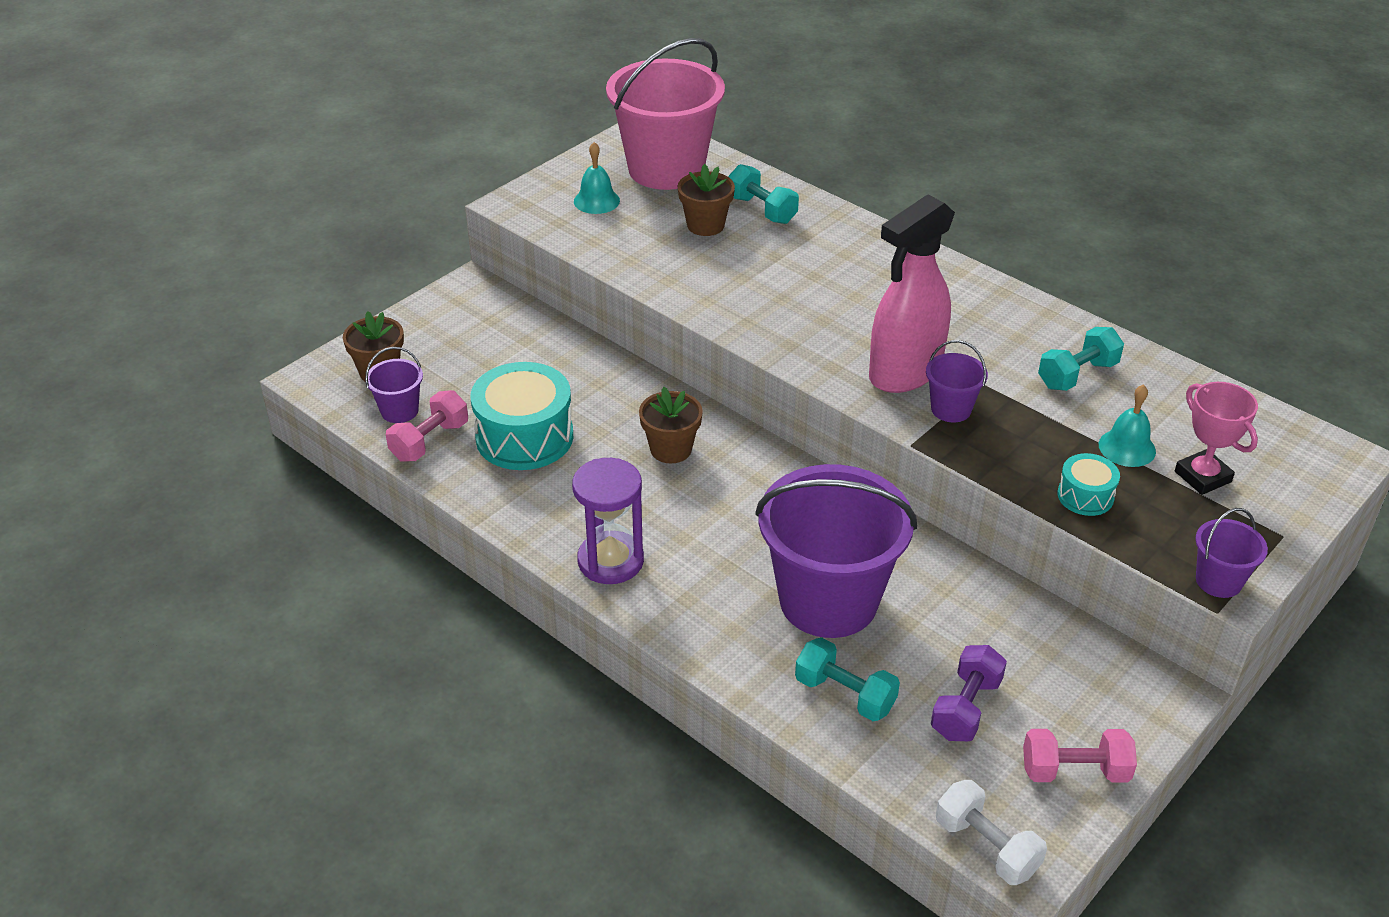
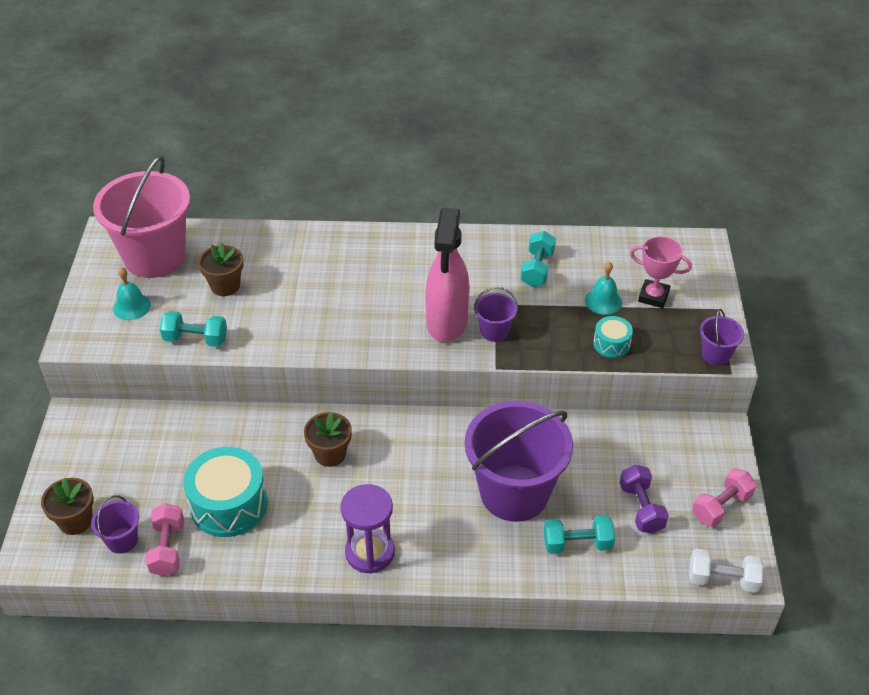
camera: 40 degrees left, 5 degrees up
(761, 210) = (250, 255): turquoise dumbbell -> turquoise dumbbell (195, 339)

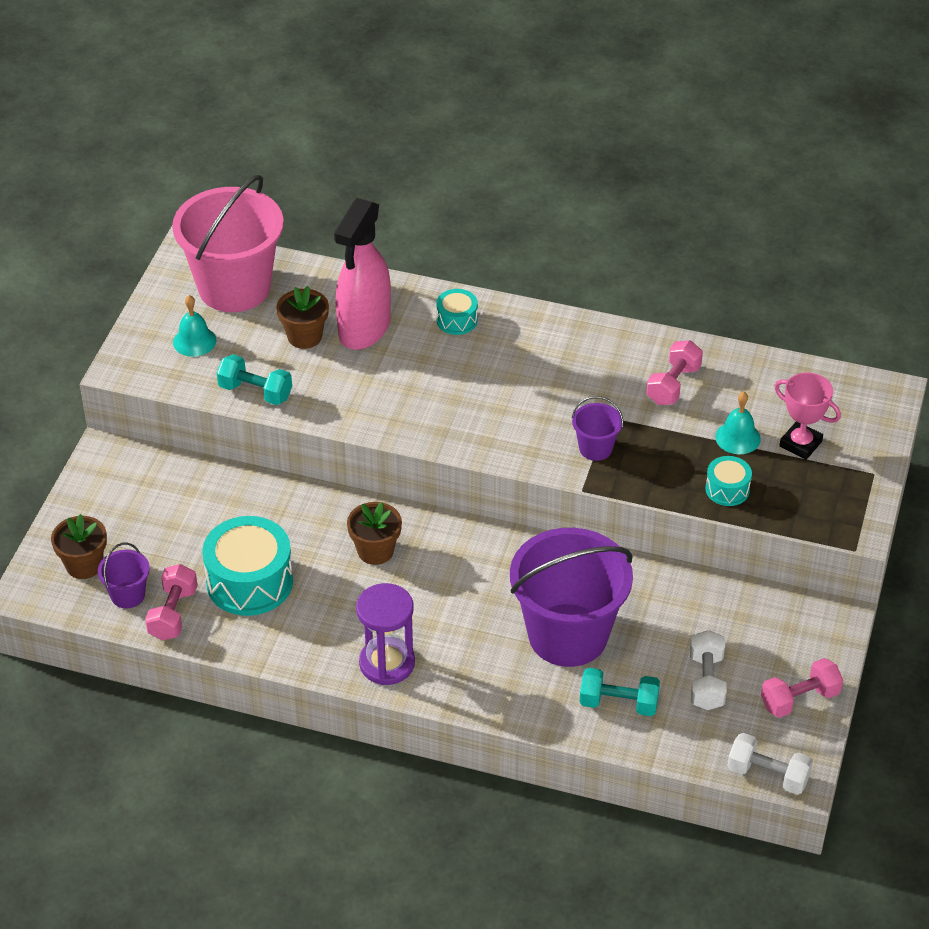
camera: 15 degrees right, 0 degrees up
(347, 250) = (457, 320): none -> turquoise drum
(447, 322) = (544, 427): pink spray bottle -> pink spray bottle (364, 329)
(537, 269) = (673, 385): turquoise dumbbell -> pink dumbbell
(641, 508) = (706, 681): purple dumbbell -> white dumbbell
(715, 355) = (846, 525): purple bucket -> none

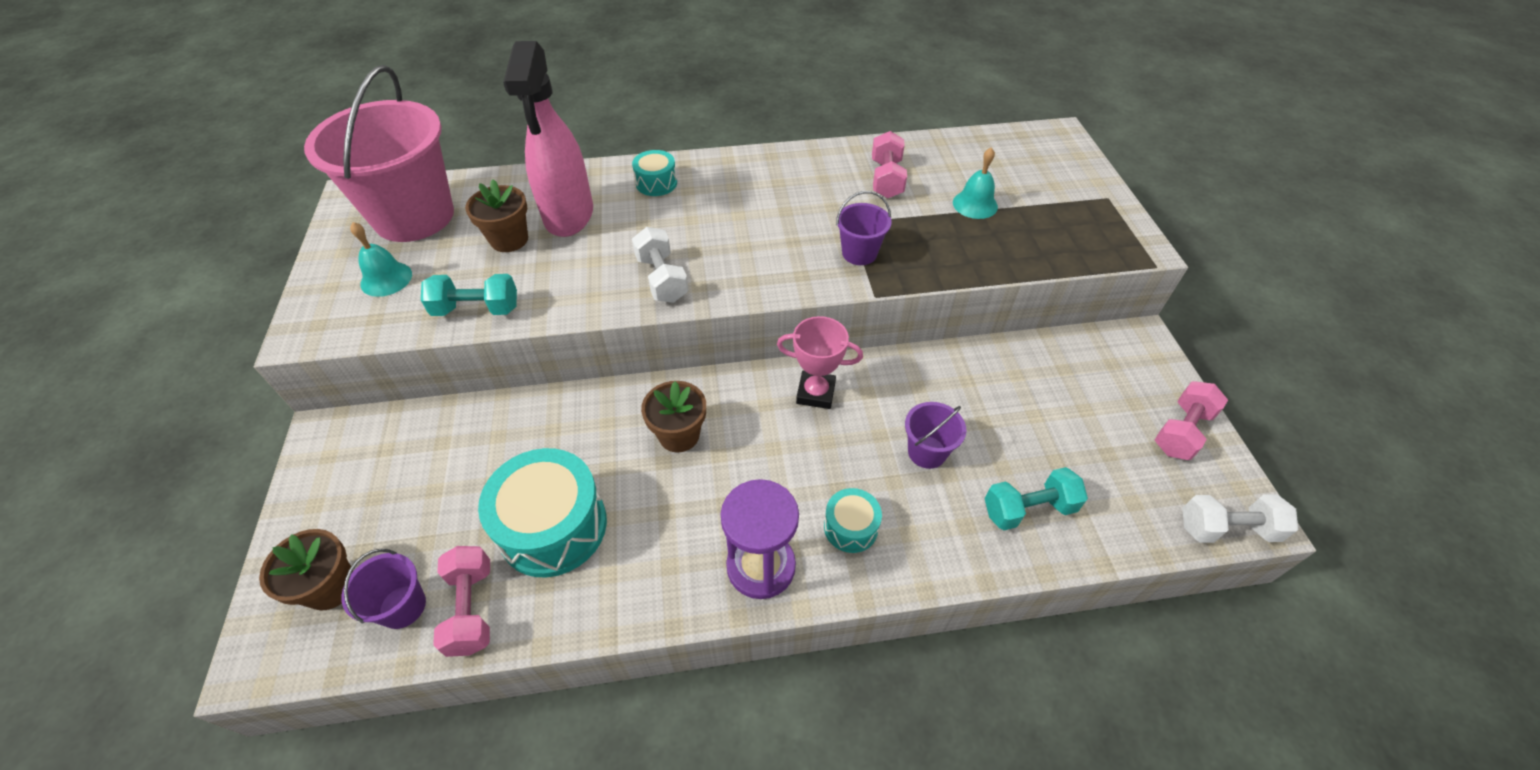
camera: 25 degrees left, 5 degrees up
(568, 635) = (927, 452): purple bucket -> purple bucket, size x0.43
(706, 681) = (1088, 448): white dumbbell -> white dumbbell (662, 279)
(727, 489) = (1004, 251): turquoise drum -> turquoise drum (850, 527)
(800, 444) = (1029, 193): pink trophy -> pink trophy (815, 393)

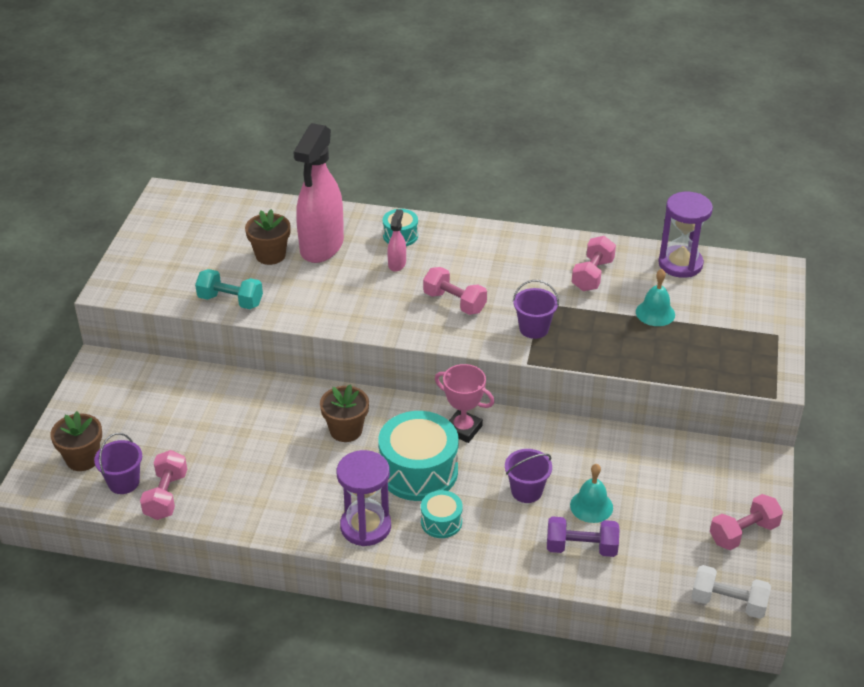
camera: 20 degrees right, 10 degrees down
(386, 279) = (174, 264): turquoise bell -> turquoise bell (591, 506)
(414, 216) = (207, 221): pink bucket -> none
(553, 526) = (235, 464): turquoise drum -> turquoise drum (418, 471)
(662, 279) = (371, 311): white dumbbell -> none
(667, 215) = (397, 264): none -> pink spray bottle
(754, 244) = (454, 302): none -> pink dumbbell
(966, 148) = (680, 264): none -> purple hourglass
(1028, 509) = (581, 548): turquoise dumbbell -> purple dumbbell

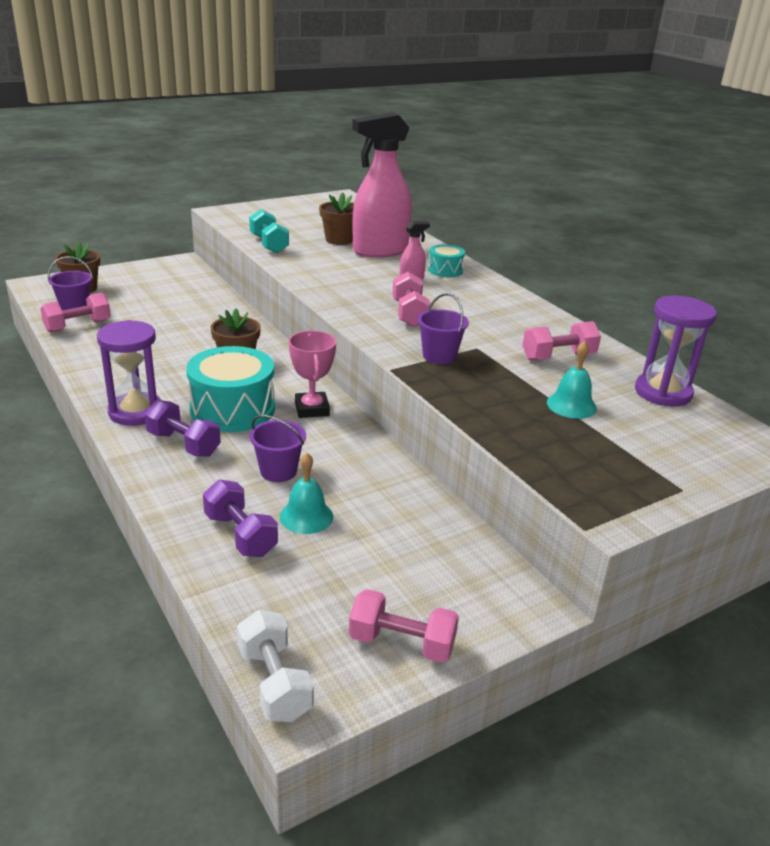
camera: 45 degrees right, 10 degrees down
(441, 522) = (183, 444): turquoise drum -> purple dumbbell

